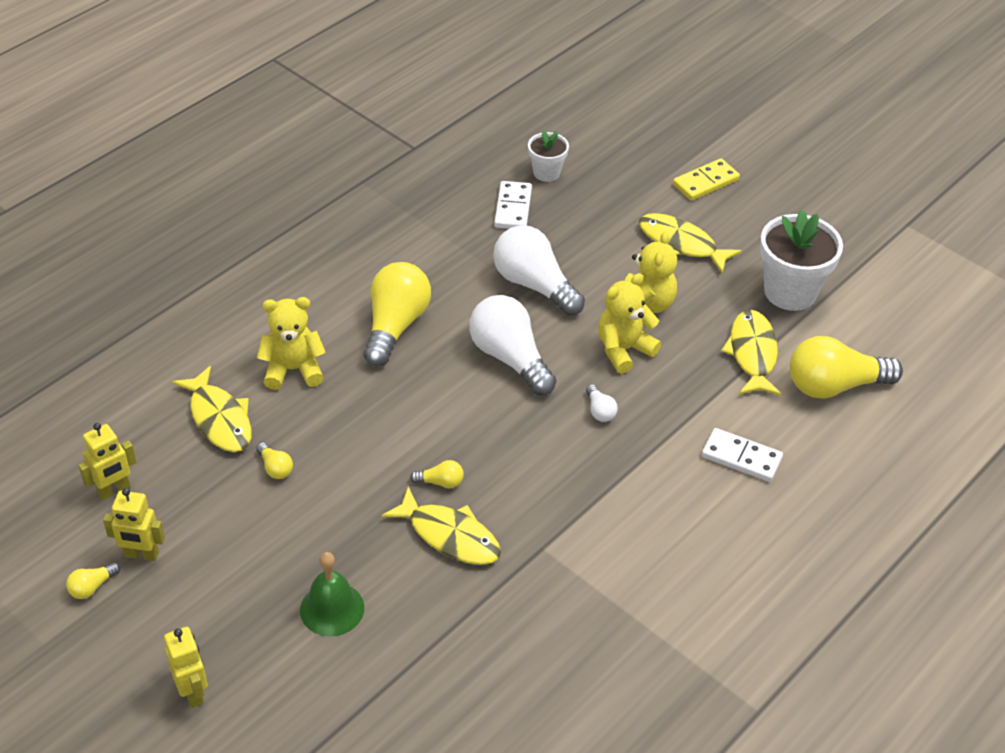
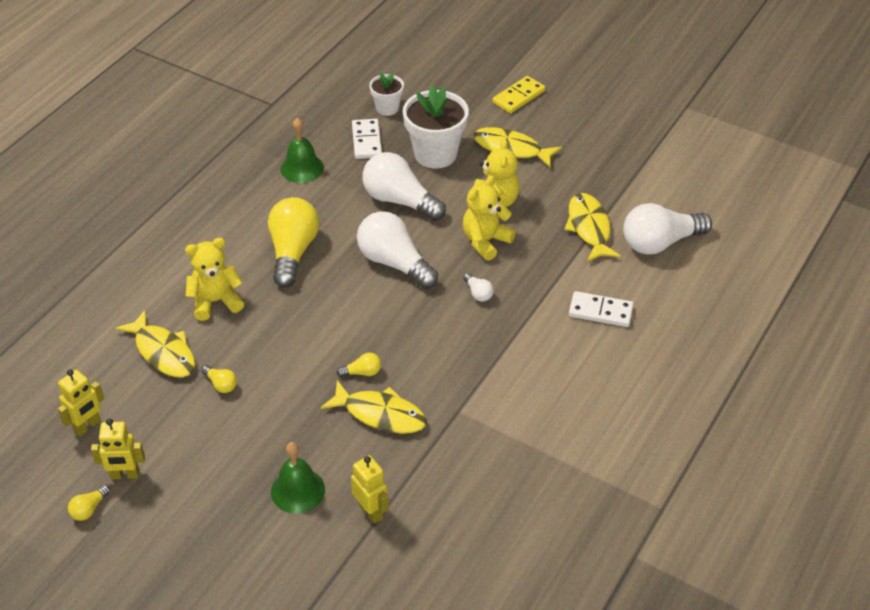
camera: 10 degrees left, 0 degrees up
(193, 692) = (198, 579): yellow robot -> yellow robot (371, 511)
(430, 228) = (302, 168): none -> green bell
(790, 292) = (607, 174): white flower pot -> white flower pot (435, 154)
(834, 386) = (660, 243): yellow light bulb -> white light bulb

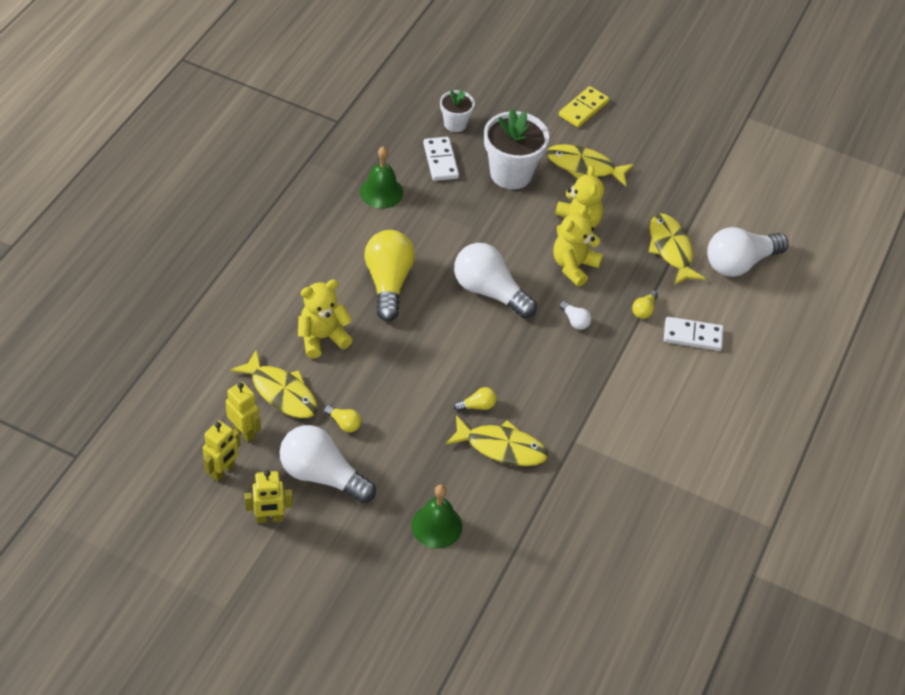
camera: 10 degrees left, 5 degrees up
(89, 509) = (242, 553): yellow light bulb -> yellow light bulb (644, 310)
(371, 511) = (508, 543): yellow robot -> yellow robot (244, 431)
(400, 201) = (484, 225): white light bulb -> white light bulb (322, 475)

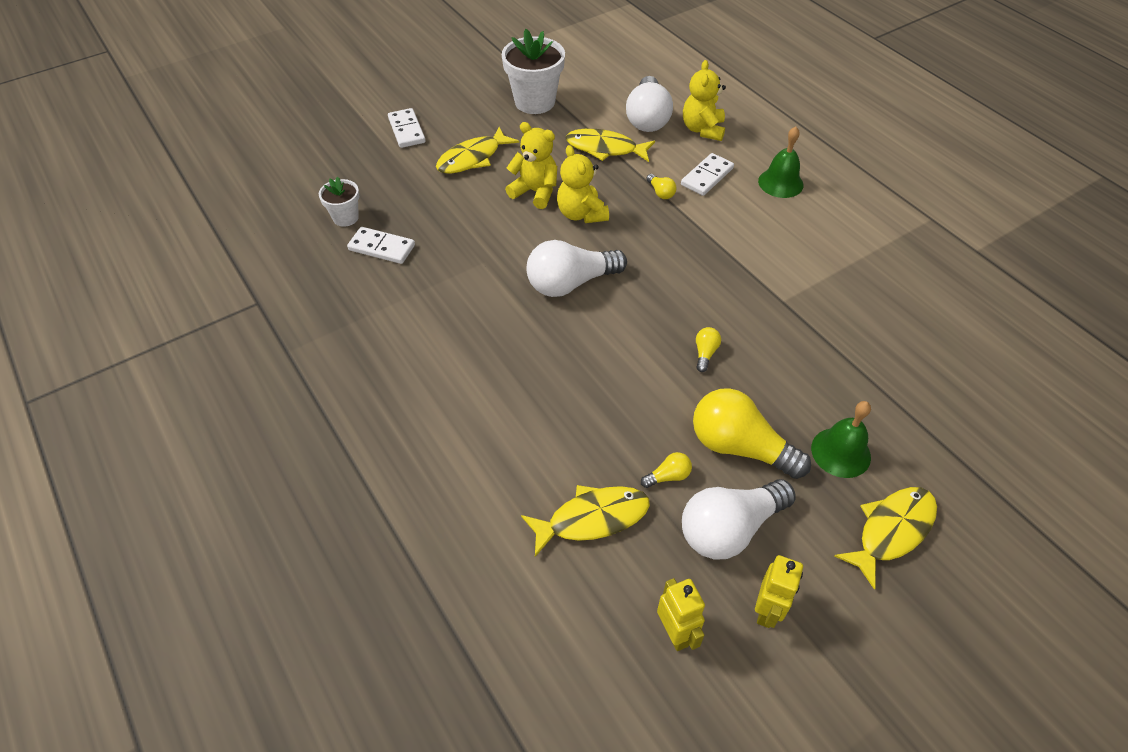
camera: 55 degrees left, 0 degrees up
(244, 431) = (628, 583): yellow robot -> none
(322, 338) = (540, 445): yellow teddy bear -> yellow teddy bear (702, 129)
(381, 192) = (382, 309): green bell -> green bell (780, 183)
(388, 283) = (505, 355): yellow light bulb -> yellow light bulb (739, 447)
(501, 447) = (765, 357): yellow fish -> yellow fish (891, 531)
(511, 173) = (440, 207): white flower pot -> white flower pot (534, 102)
(575, 321) = (644, 240): white light bulb -> none
(583, 109) = (406, 130): yellow domino -> white domino

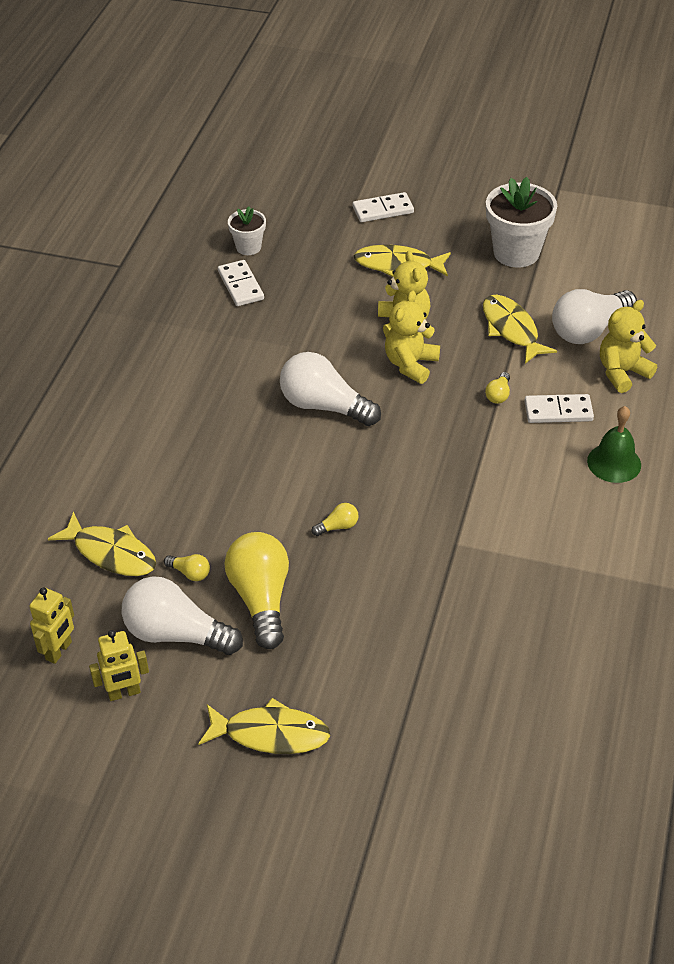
camera: 50 degrees right, 5 degrees down
(406, 130) = (383, 210): white domino -> white domino turned 45 degrees clockwise
(840, 452) = (321, 664): green bell -> none

